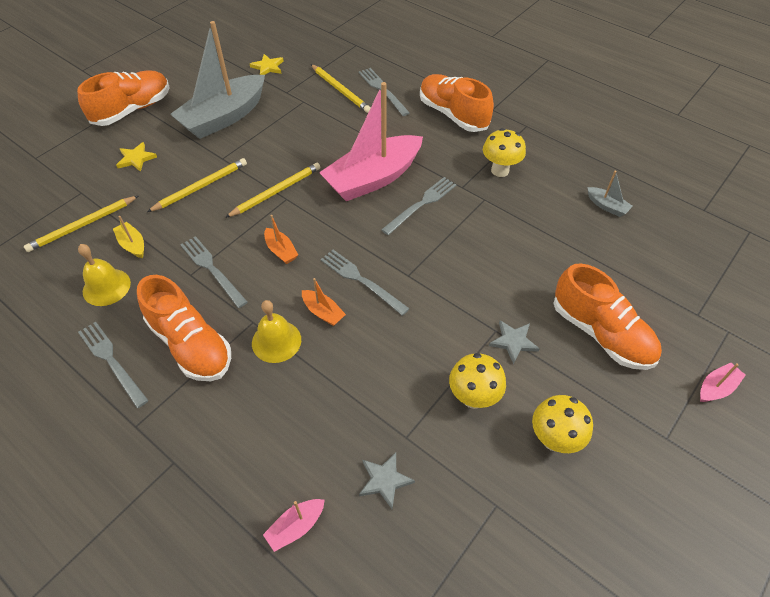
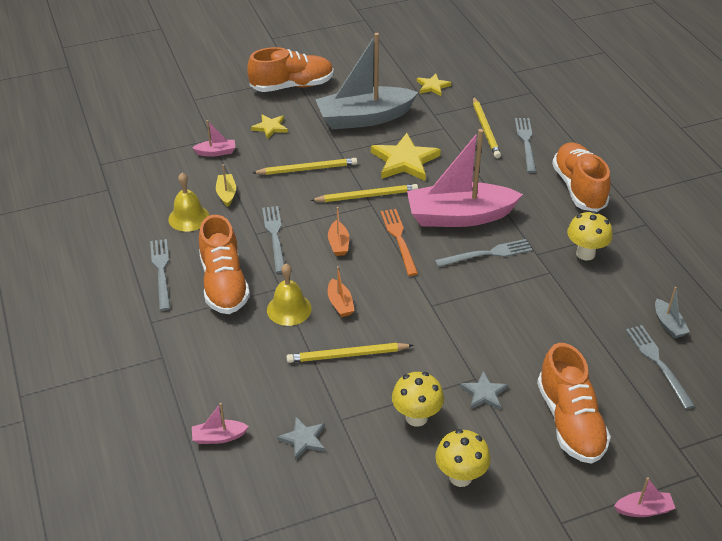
camera: 30 degrees right, 10 degrees down
(83, 225) = (198, 165): yellow pencil -> yellow pencil (347, 355)
(94, 204) = (216, 152): none -> pink boat
(289, 144) = (404, 161): none -> yellow star
(334, 222) = (399, 239): none -> orange fork
(361, 280) = (388, 293): grey fork -> grey fork (658, 363)

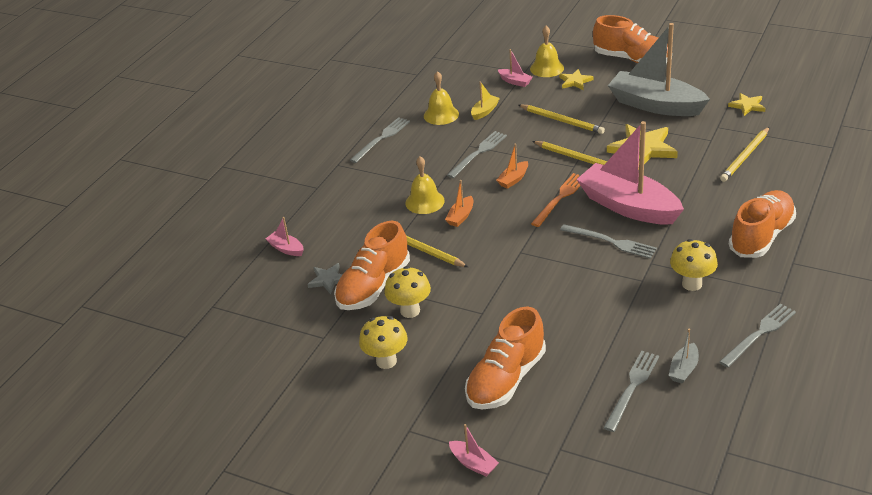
camera: 50 degrees right, 5 degrees down
(224, 284) = (407, 165): orange shoe -> orange shoe (374, 286)
(228, 126) = (547, 68): none -> yellow bell
(484, 393) = (474, 325): grey star -> none
(526, 143) = (766, 182): grey fork -> grey fork (759, 334)

